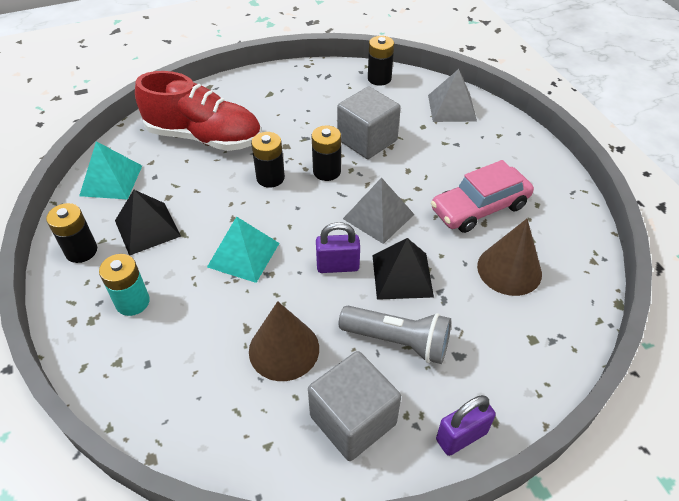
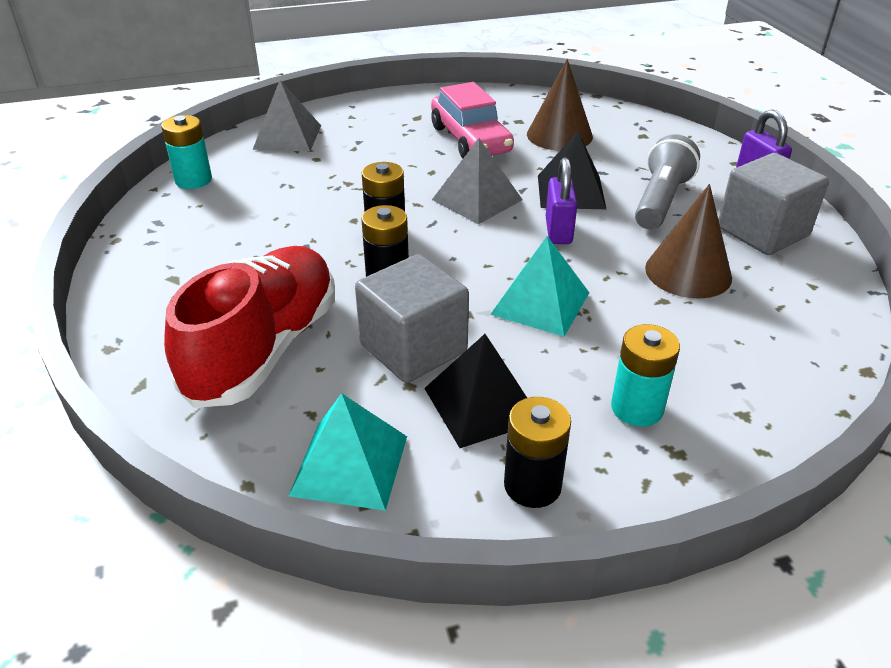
camera: 85 degrees left, 10 degrees down
(367, 140) = (330, 198): grey cube -> grey cube (413, 348)
(379, 78) = (193, 180): black battery -> turquoise battery

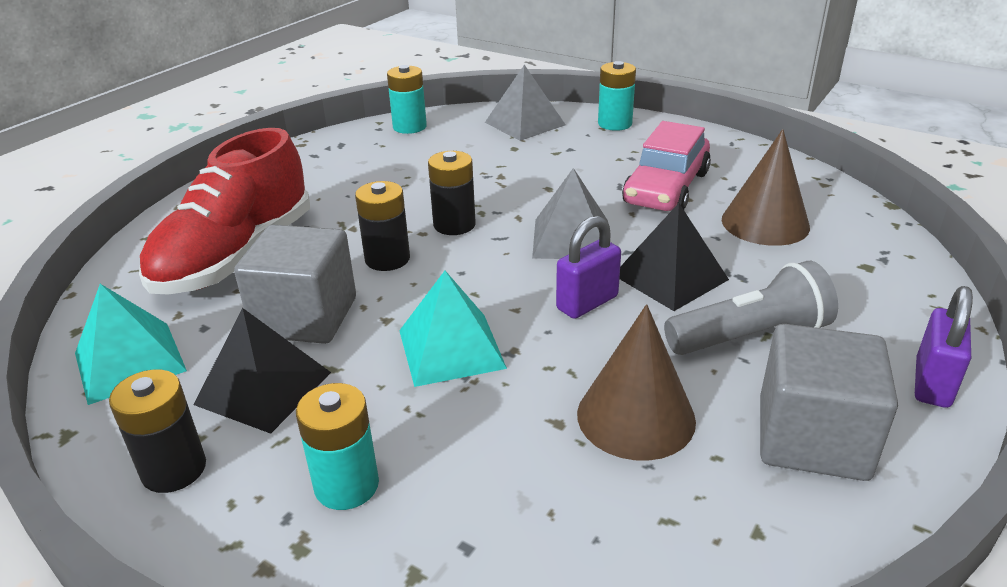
camera: 50 degrees right, 5 degrees down
(264, 349) = (236, 257): red shoe -> red shoe turned 135 degrees clockwise
(355, 110) = (615, 124): none -> turquoise battery

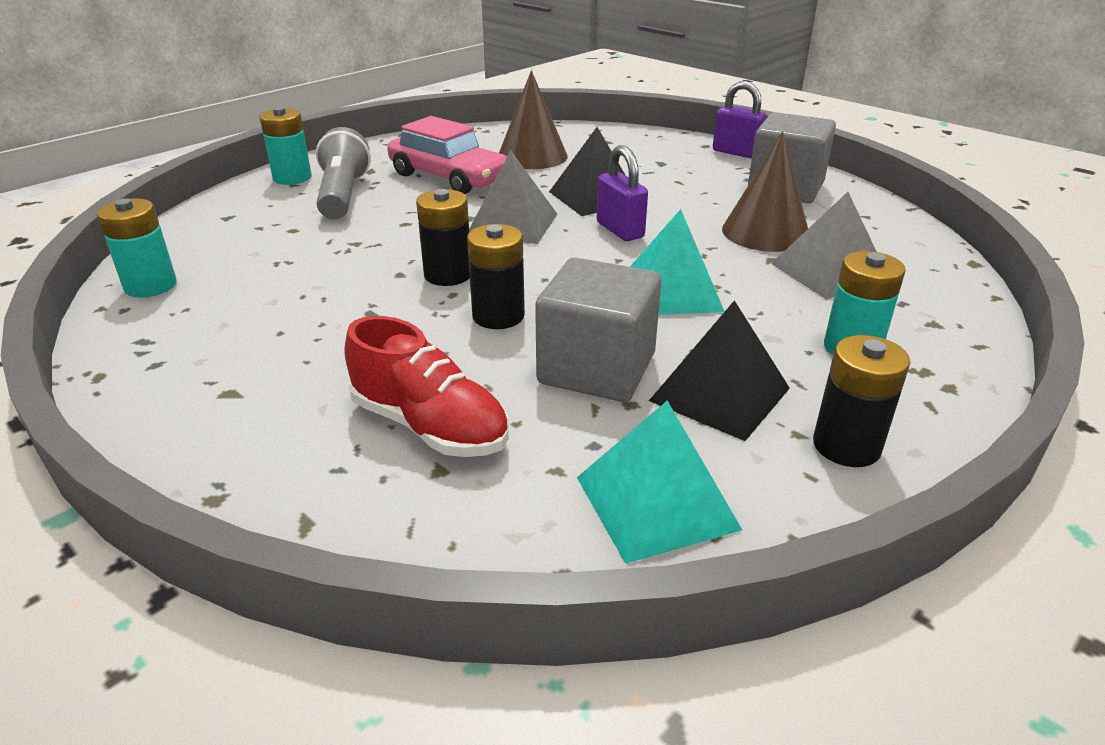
camera: 80 degrees left, 0 degrees up
(236, 257) = (430, 426): red shoe -> red shoe, size x0.65
(524, 123) = (234, 218): grey pyramid -> grey pyramid (829, 272)
(750, 336) = (680, 186): grey flashlight -> grey flashlight (343, 195)

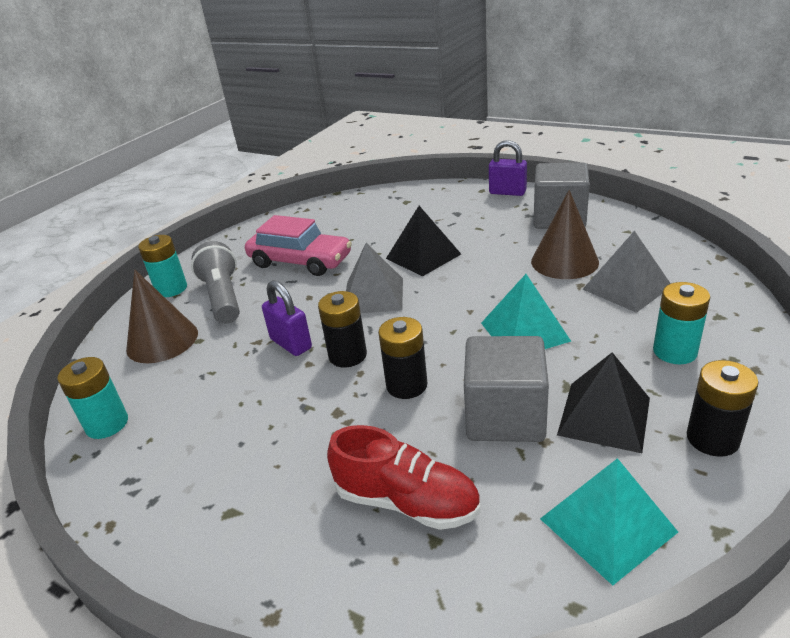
camera: 10 degrees left, 0 degrees up
(532, 156) = (356, 227): brown cone -> brown cone (162, 340)
(620, 230) = (458, 283): purple padlock -> purple padlock (291, 344)

